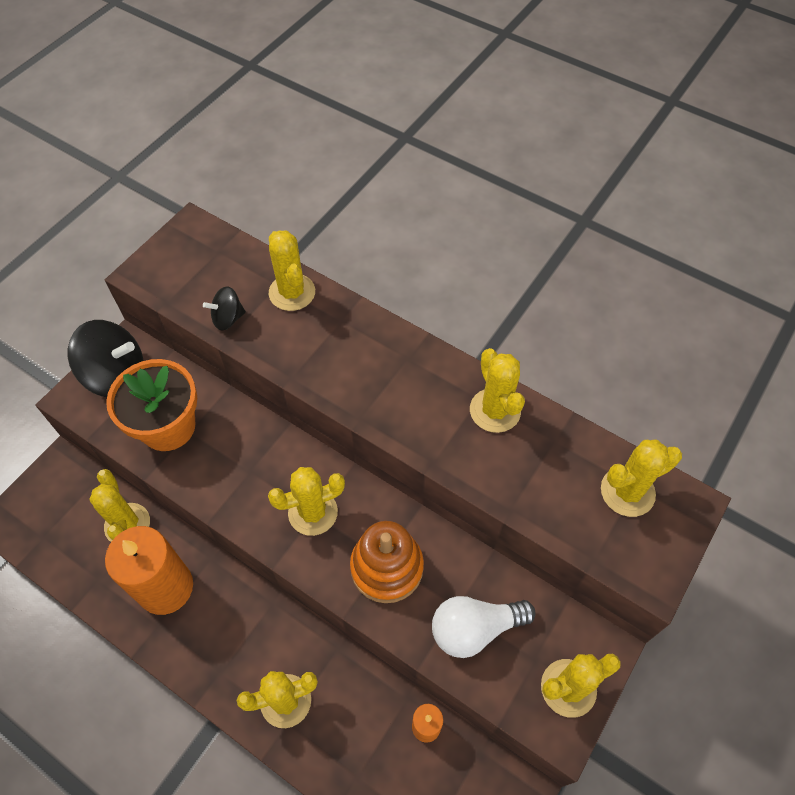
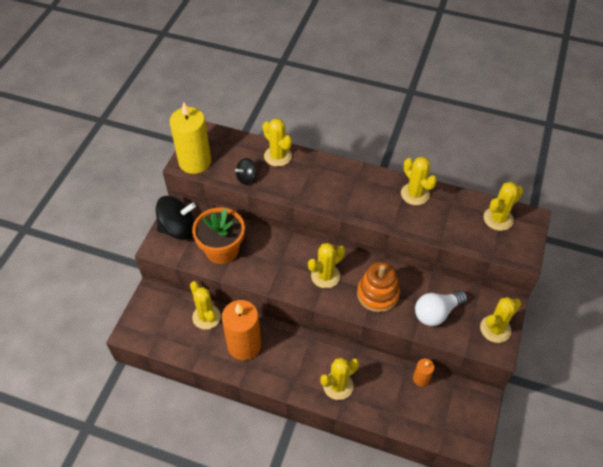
camera: 15 degrees left, 5 degrees down
(159, 274) = (195, 161): none -> yellow candle

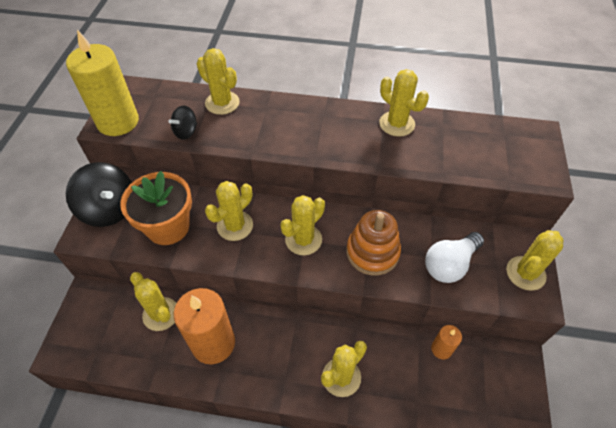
camera: 10 degrees left, 0 degrees up
(178, 229) = (109, 209): black spinning top -> black spinning top turned 60 degrees clockwise
(498, 219) = (502, 138): yellow cactus -> yellow cactus (235, 226)

